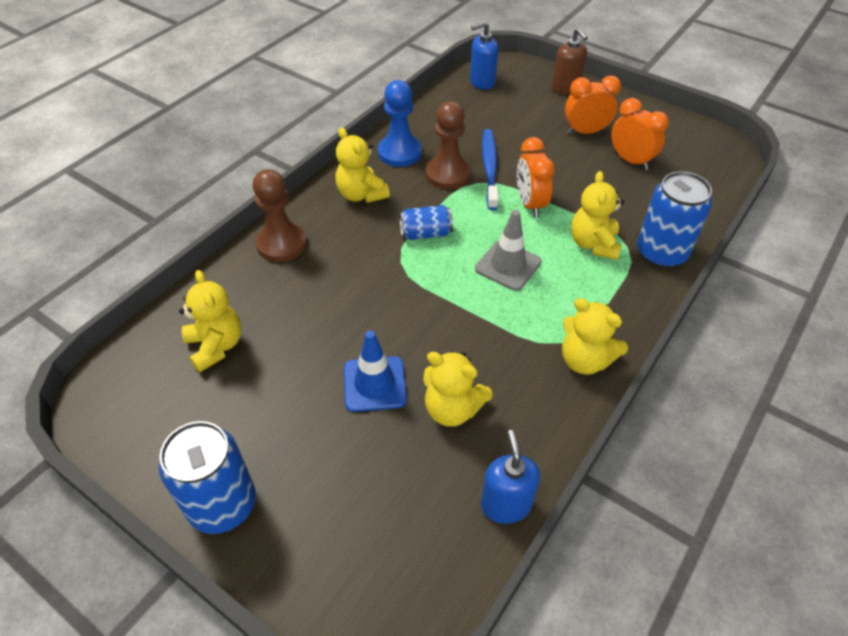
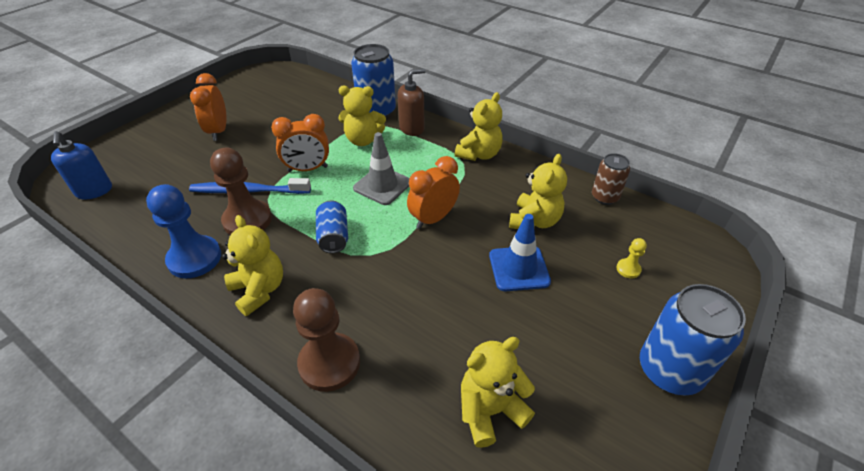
camera: 90 degrees left, 5 degrees down
(361, 194) = (259, 290): yellow teddy bear -> yellow teddy bear turned 90 degrees counterclockwise
(366, 500) = (628, 269): none -> yellow pawn
(505, 504) = (604, 197): blue soap dispenser -> brown can
(565, 88) = (143, 137): brown soap dispenser -> brown soap dispenser (412, 128)
(630, 160) = (268, 113): orange clock -> orange clock (433, 218)

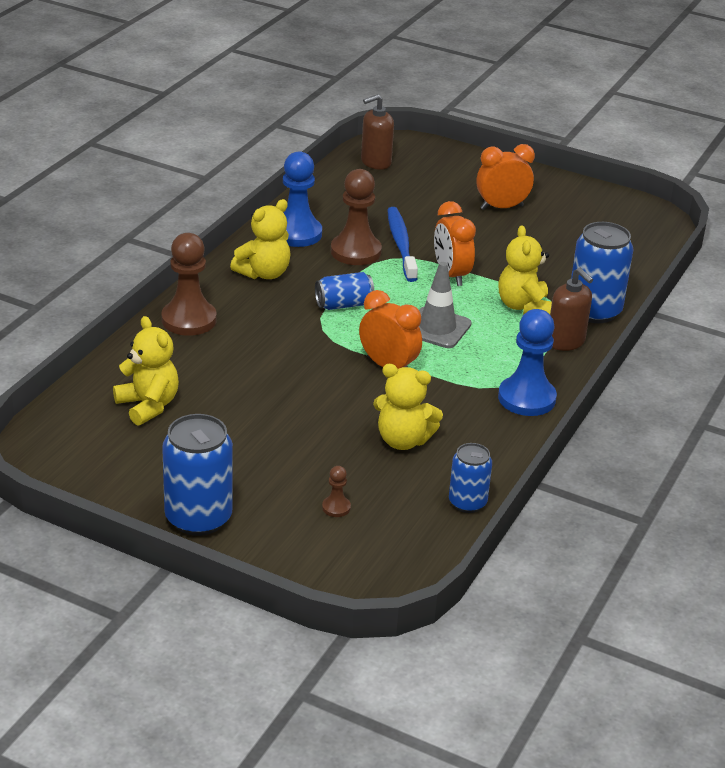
camera: 80 degrees right, 10 degrees down
(94, 191) = (375, 162): blue soap dispenser -> brown soap dispenser
(479, 154) = (526, 398): yellow teddy bear -> blue pawn
(519, 268) = (321, 426): blue traffic cone -> none
(604, 197) = (467, 503): brown can -> blue can
(628, 269) = (336, 507): yellow pawn -> brown pawn

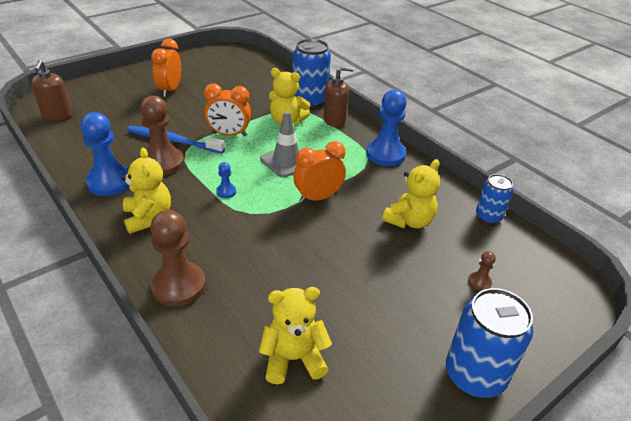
camera: 65 degrees left, 5 degrees up
(344, 304) = (226, 192): blue can -> blue pawn

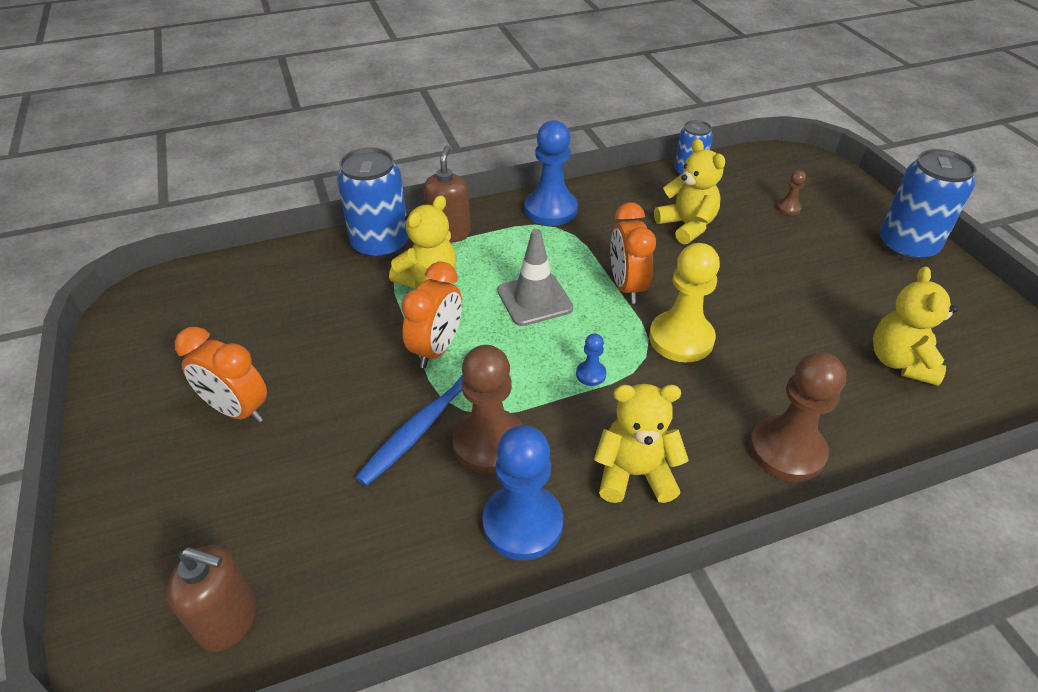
camera: 70 degrees left, 5 degrees up
(274, 227) = (681, 339): none -> yellow pawn

